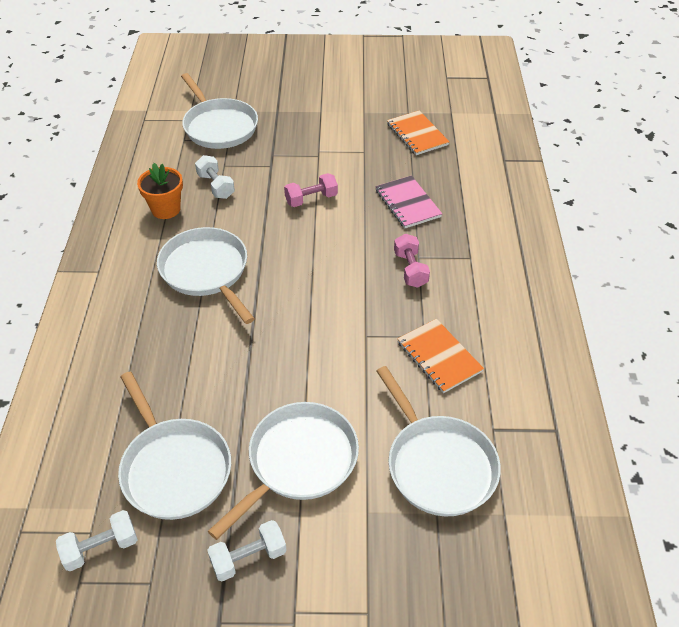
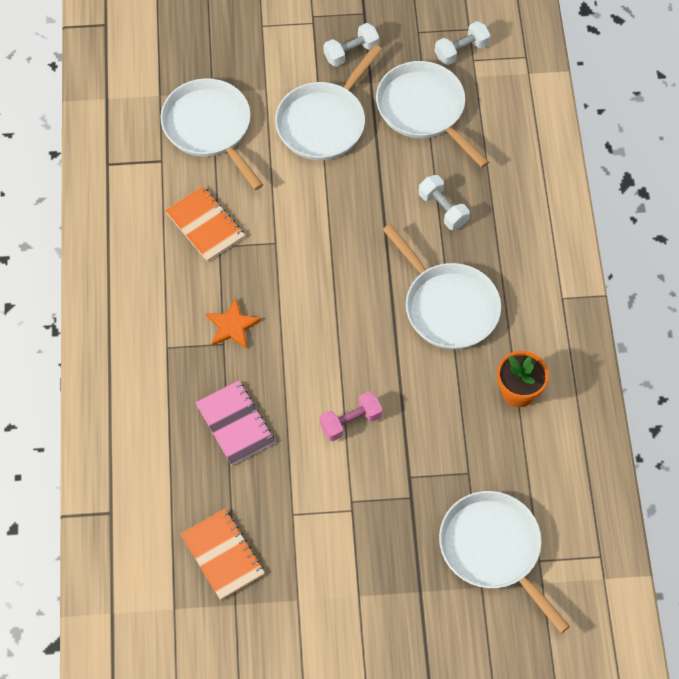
camera: 175 degrees right, 15 degrees up
(216, 186) = (469, 434): white dumbbell -> white dumbbell (443, 209)
(410, 269) = (232, 326): pink dumbbell -> orange star

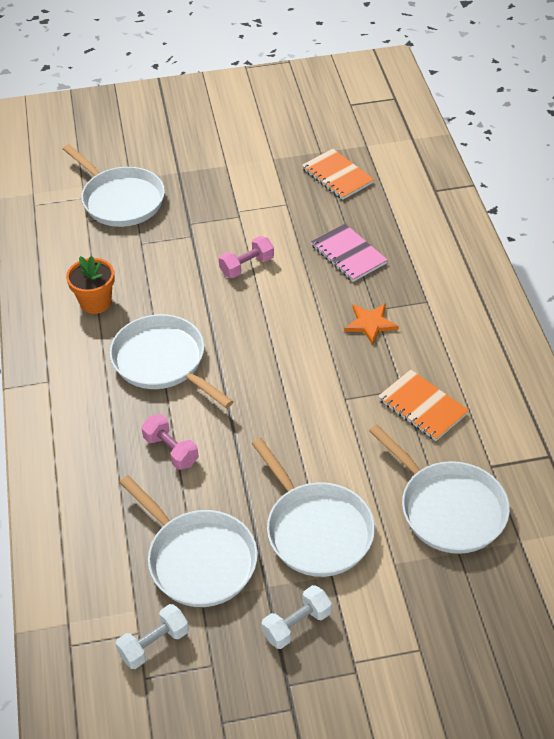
camera: 175 degrees right, 15 degrees down
(323, 122) = (316, 530): white pan -> white pan turned 120 degrees clockwise
(443, 209) = (171, 450): white dumbbell -> pink dumbbell

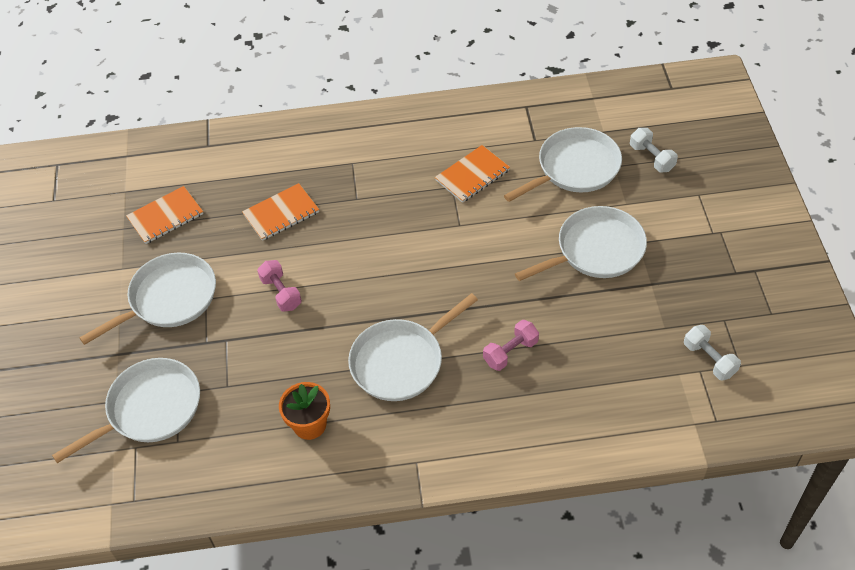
camera: 85 degrees left, 5 degrees up
(198, 559) = (627, 330): white pan -> white pan (169, 298)
(297, 625) = (684, 265): white dumbbell -> white dumbbell (651, 158)
(348, 254) = (281, 213): pink notebook -> orange notebook
(370, 324) = (373, 203): orange star -> none

